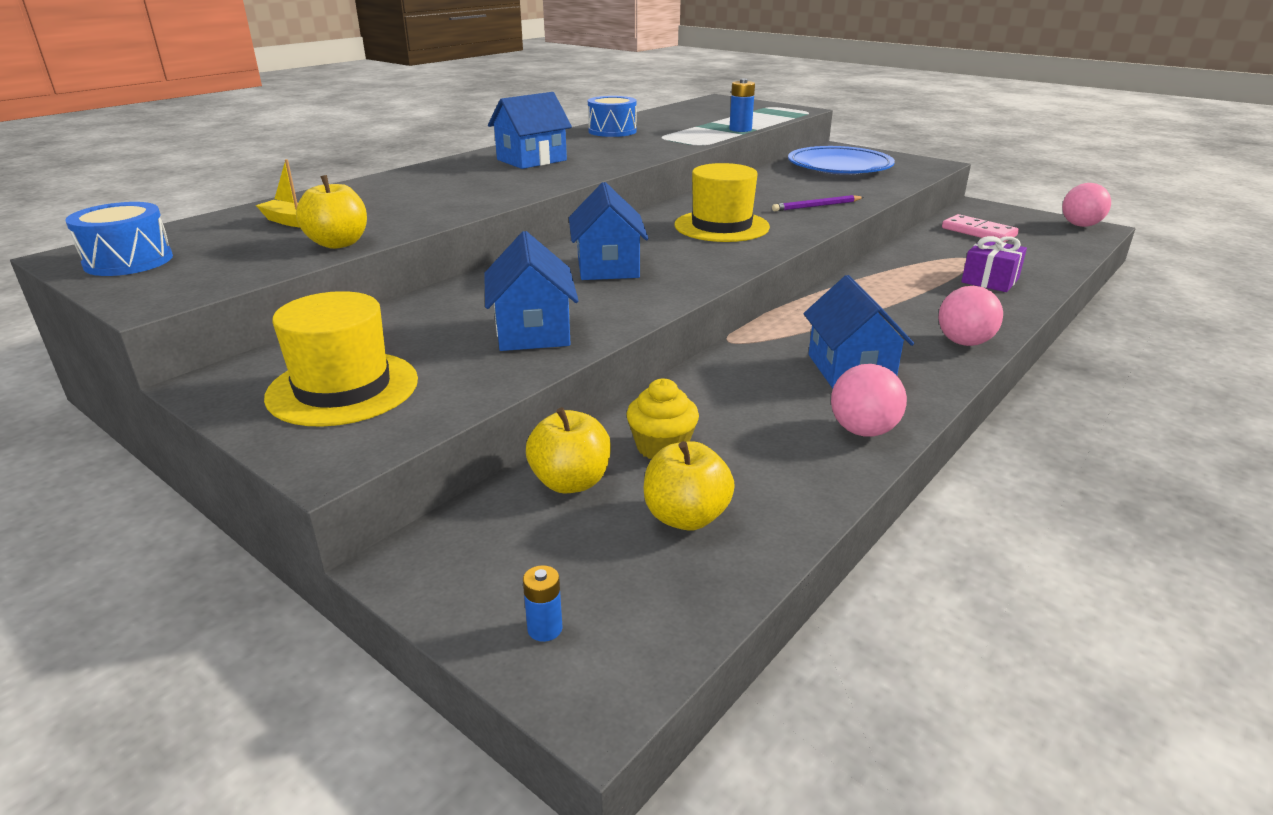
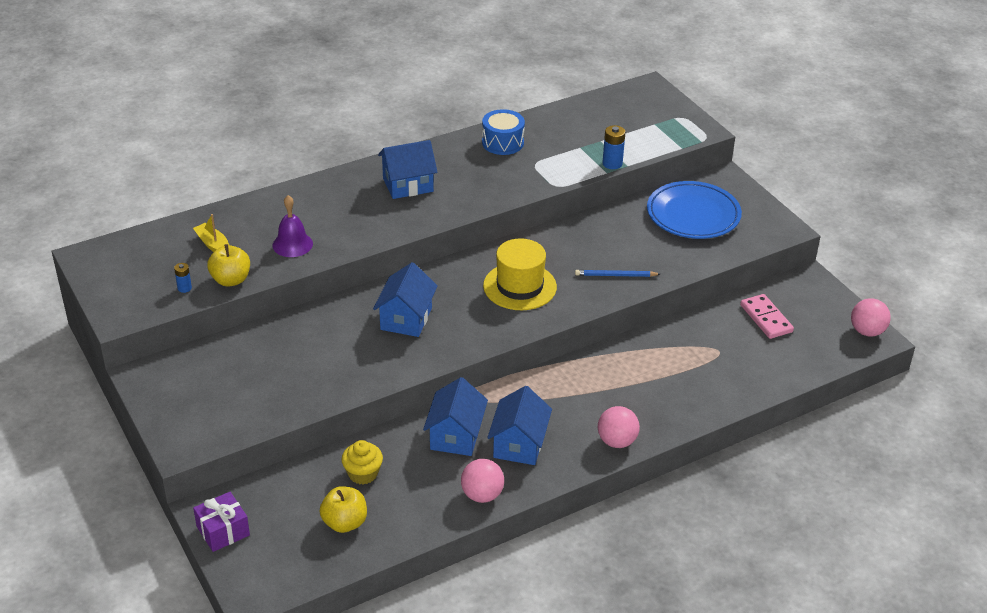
camera: 20 degrees right, 10 degrees up
(128, 261) = (112, 271): blue drum -> none
(343, 388) = (203, 397): yellow hat -> none
(414, 208) = (292, 244): none -> purple bell
(533, 331) = (322, 376): blue house -> blue house (456, 436)
(545, 629) = (247, 561): blue battery -> blue battery (184, 288)
(570, 482) = (302, 483): yellow apple -> none
(816, 206) = (615, 275): purple pencil -> blue pencil
(990, 280) = (706, 382): purple gift -> purple gift (223, 531)

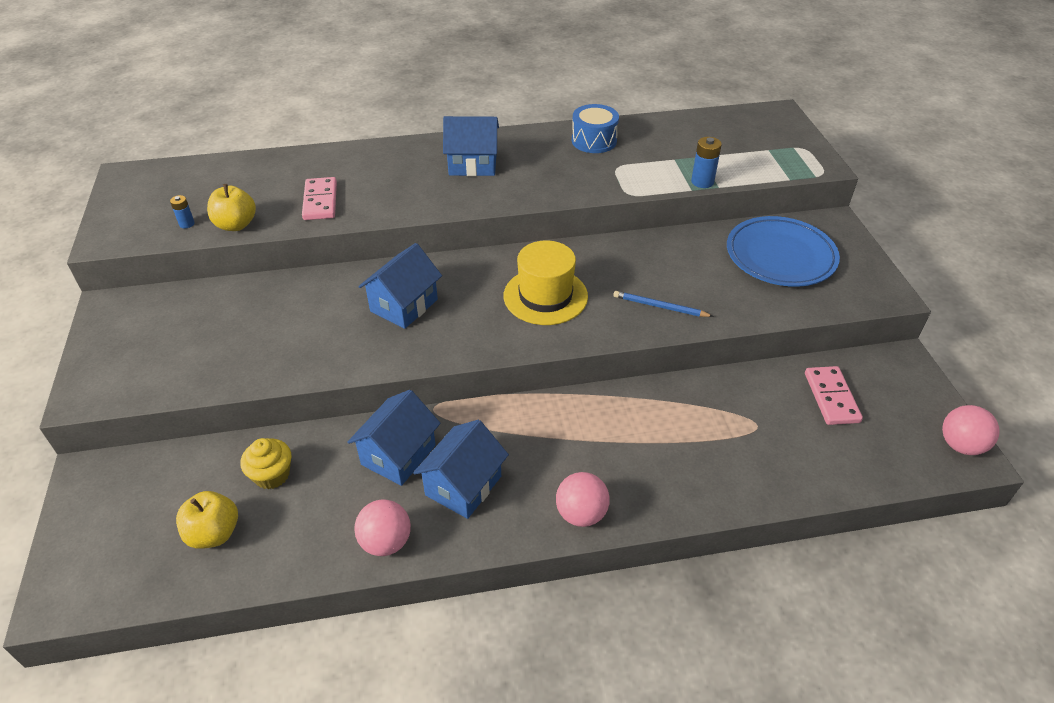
camera: 20 degrees right, 5 degrees up
(213, 245) = (246, 187): yellow boat -> none
(223, 531) = (85, 505): purple gift -> none
(292, 244) = (320, 201): purple bell -> pink domino

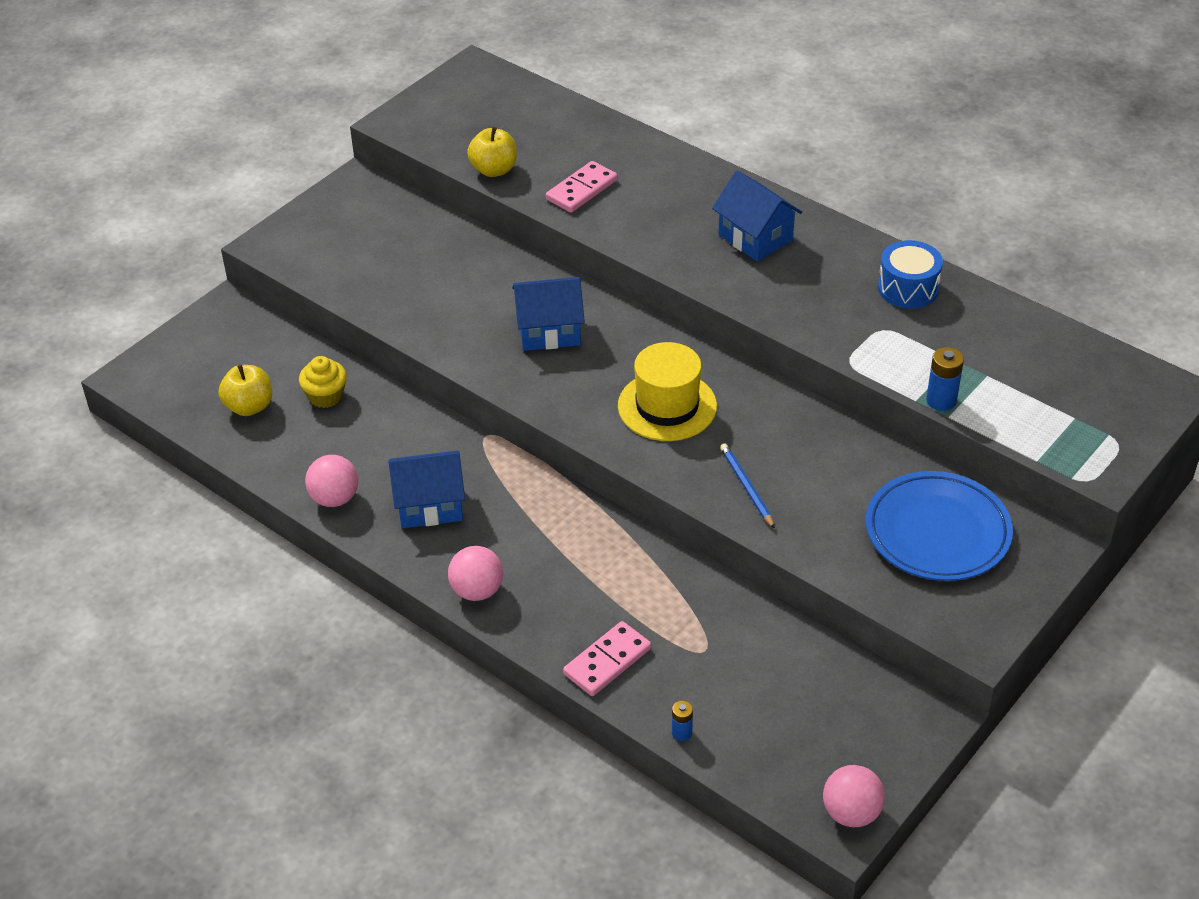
camera: 50 degrees right, 0 degrees up
(187, 224) = (462, 145): blue battery -> blue battery (681, 733)
(398, 455) = (418, 449): blue house -> none
(831, 397) = (806, 687): pink domino -> pink domino (607, 661)

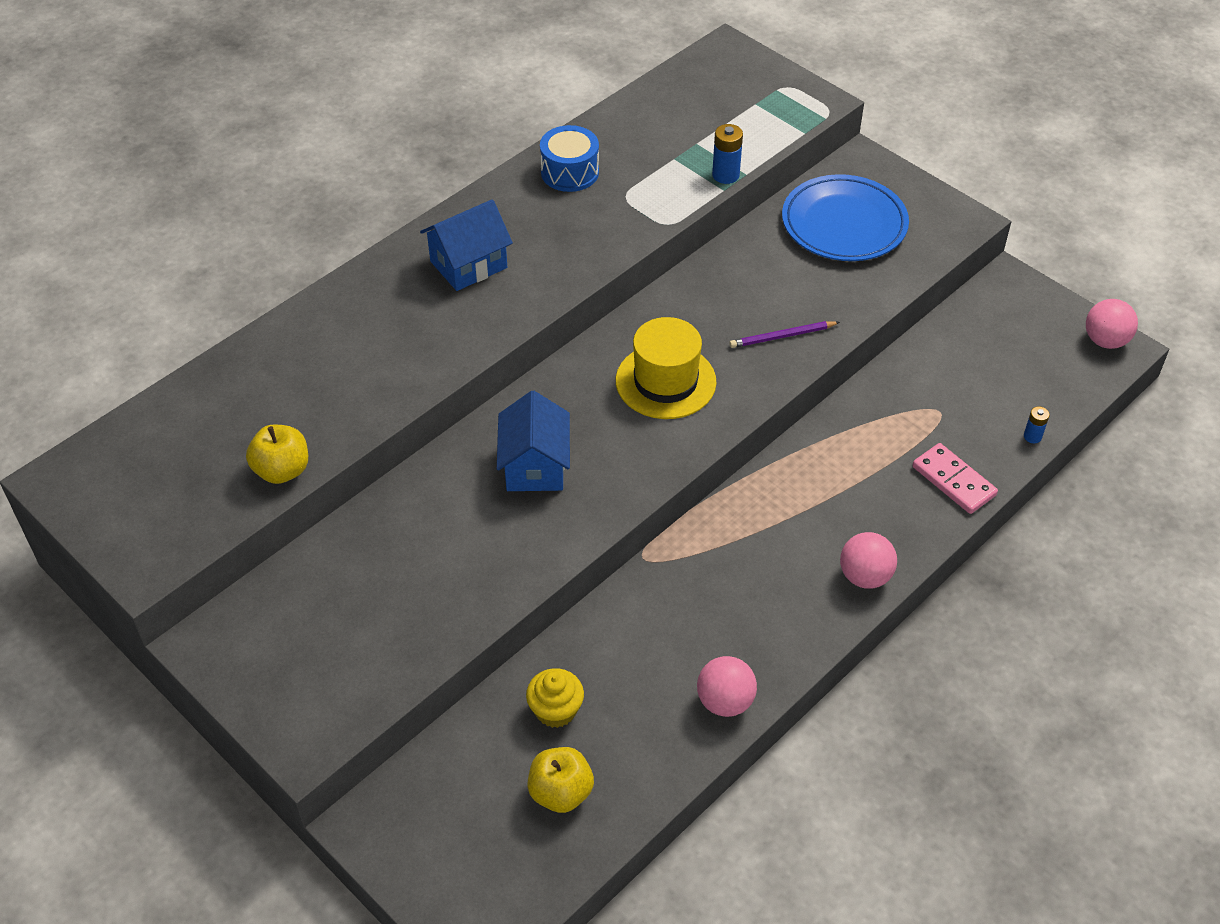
camera: 85 degrees left, 5 degrees up
(429, 505) = (743, 612): blue house -> none
(582, 190) = (346, 393): pink domino -> none
(746, 487) = (782, 336): blue pencil -> purple pencil

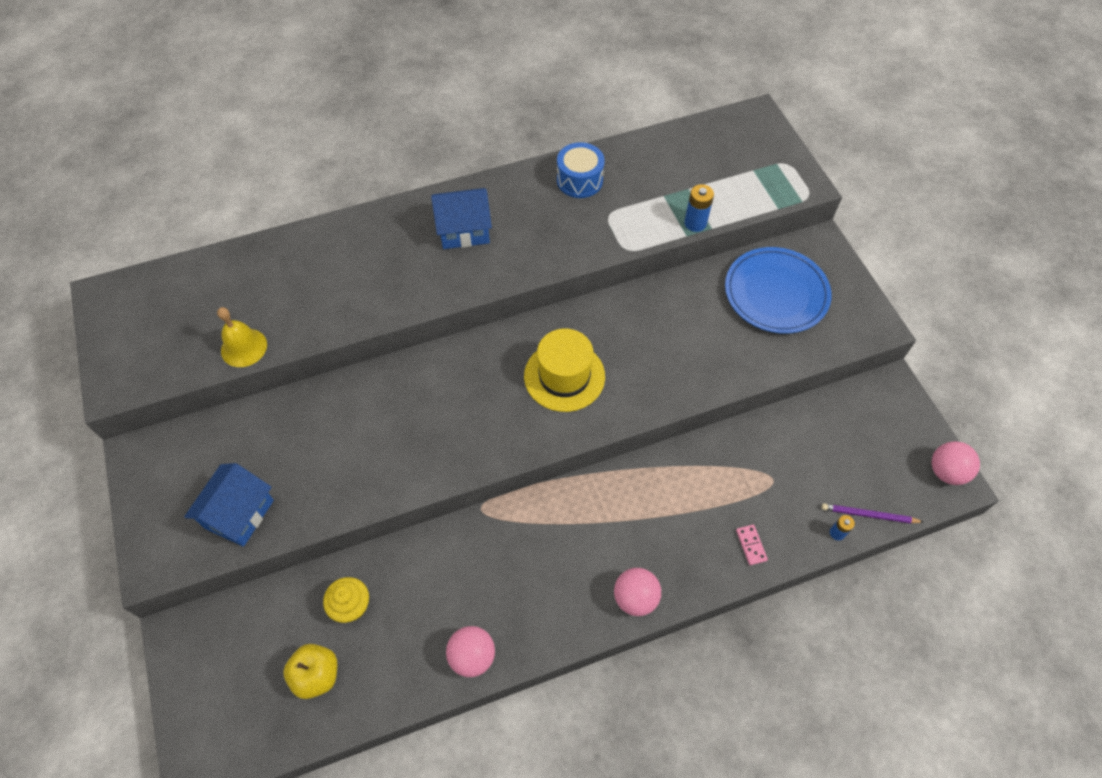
camera: 25 degrees right, 10 degrees up
(282, 470) = (244, 347): yellow apple -> yellow bell
(535, 466) = (431, 408): blue house -> blue house (239, 514)
(782, 336) = (673, 373): purple pencil -> purple pencil (869, 515)
(954, 481) = (751, 545): pink domino -> pink domino, size x0.57

